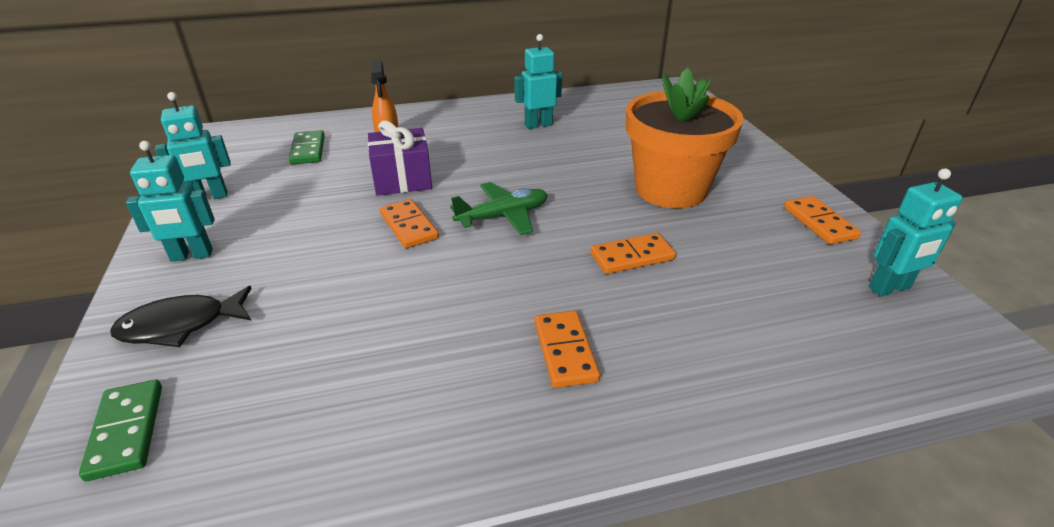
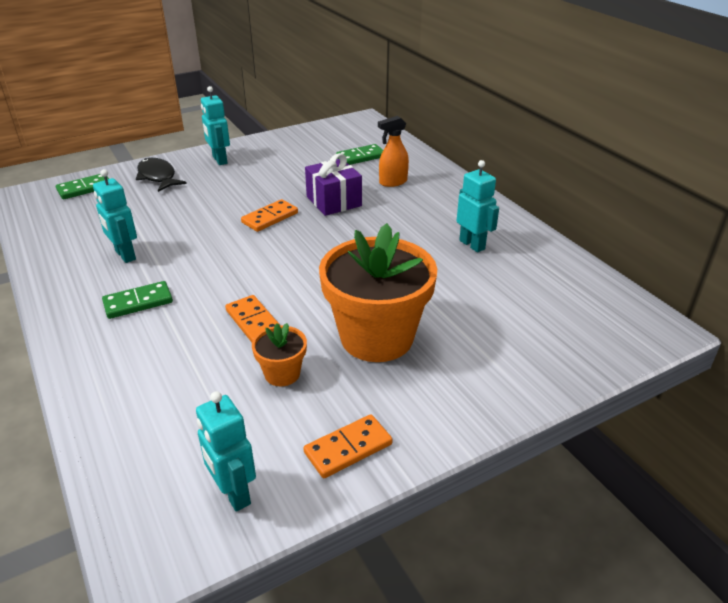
camera: 75 degrees right, 0 degrees up
(210, 197) = (283, 146): turquoise robot -> turquoise robot (125, 255)
(503, 216) = (296, 253): green plane -> none
(565, 351) = (138, 302): orange domino -> green domino
(722, 246) = (282, 374): none -> orange flower pot

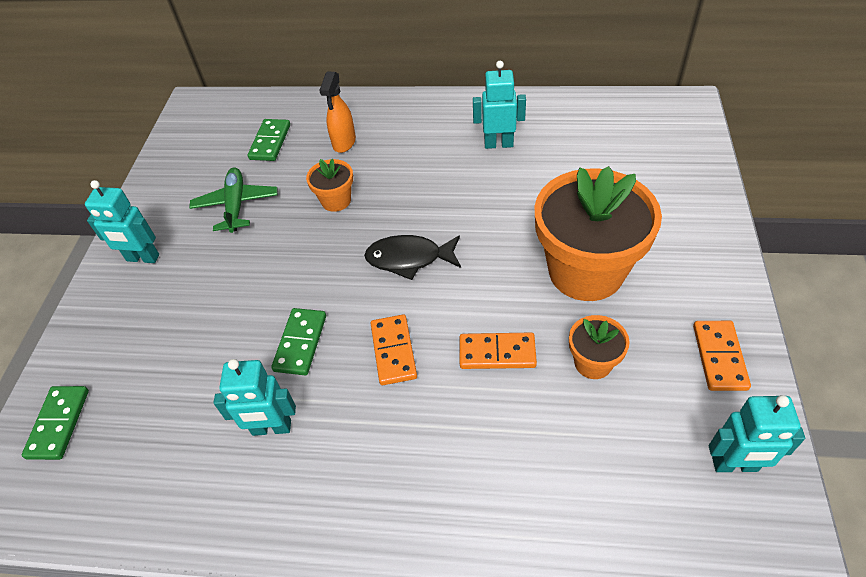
camera: 50 degrees left, 15 degrees up
(138, 302) = (383, 446): green domino -> green domino (300, 343)
(158, 177) = (116, 333): black fish -> black fish (409, 259)
(270, 218) = (318, 264): orange domino -> orange domino (393, 351)
(291, 170) = (236, 205): none -> green plane
(334, 201) = (336, 200): purple gift -> orange flower pot

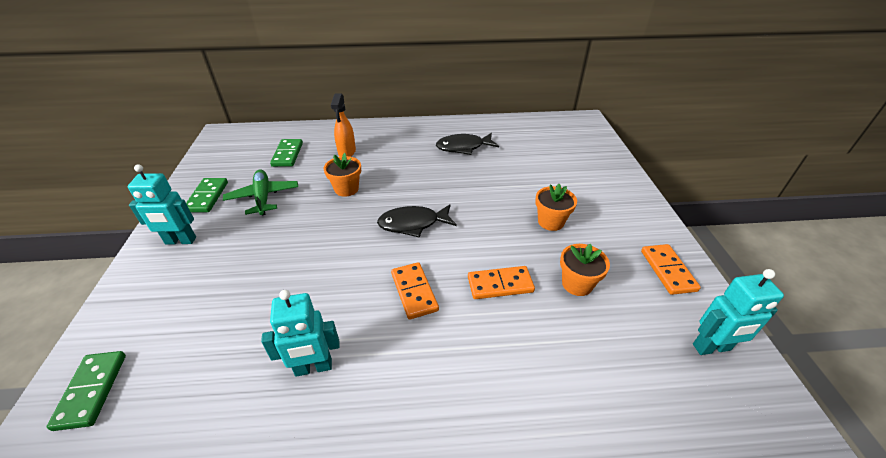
camera: 15 degrees left, 10 degrees down
(300, 343) = (331, 293): green domino -> green domino (207, 197)
(498, 144) = (463, 147): turquoise robot -> black fish
(586, 271) = (550, 222): orange flower pot -> orange flower pot, size x0.45

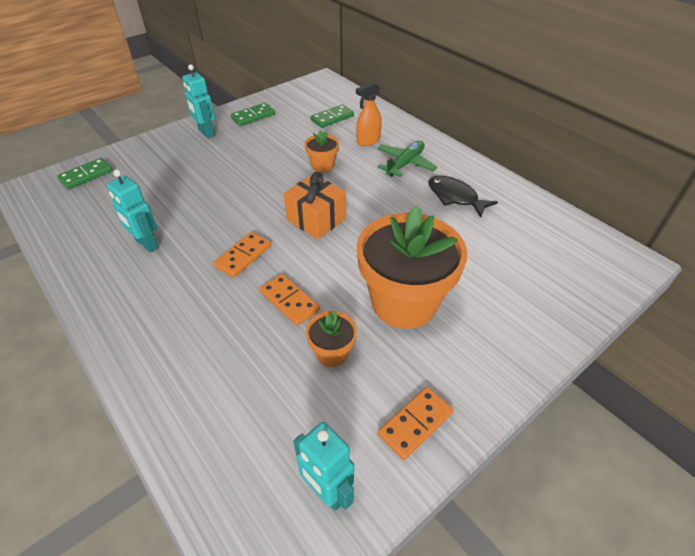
camera: 55 degrees right, 5 degrees up
(263, 197) = (275, 136): green plane -> green plane (405, 164)
(413, 224) = (316, 219): black fish -> orange gift
(550, 222) = (404, 302): orange flower pot -> orange flower pot, size x2.20

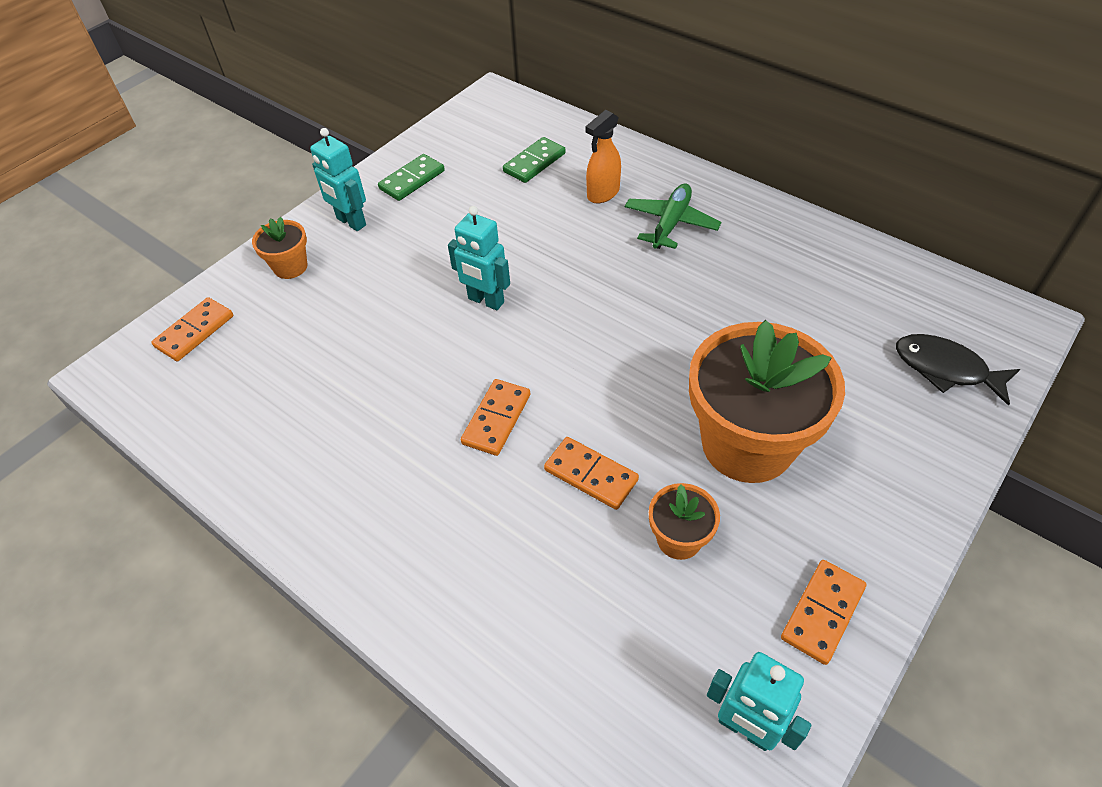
camera: 10 degrees left, 5 degrees up
(86, 175) = (195, 331): green domino -> orange domino
(146, 244) = (345, 428): turquoise robot -> turquoise robot (485, 301)
(316, 219) = (578, 339): orange gift -> none
(322, 166) = (552, 248): orange flower pot -> orange flower pot (290, 267)
(455, 197) = (760, 265): black fish -> black fish (946, 369)

